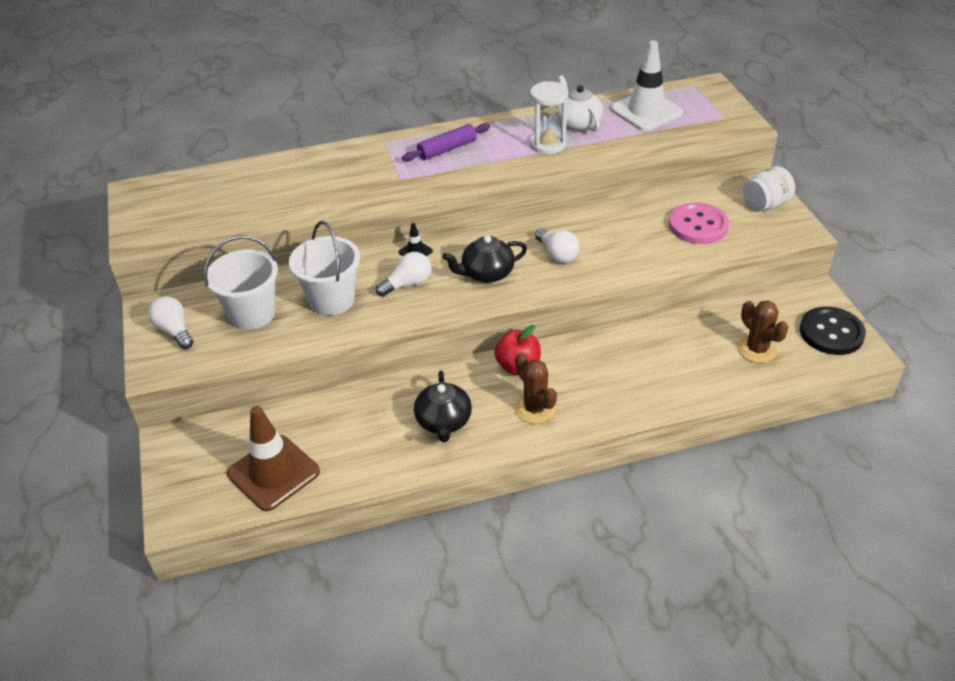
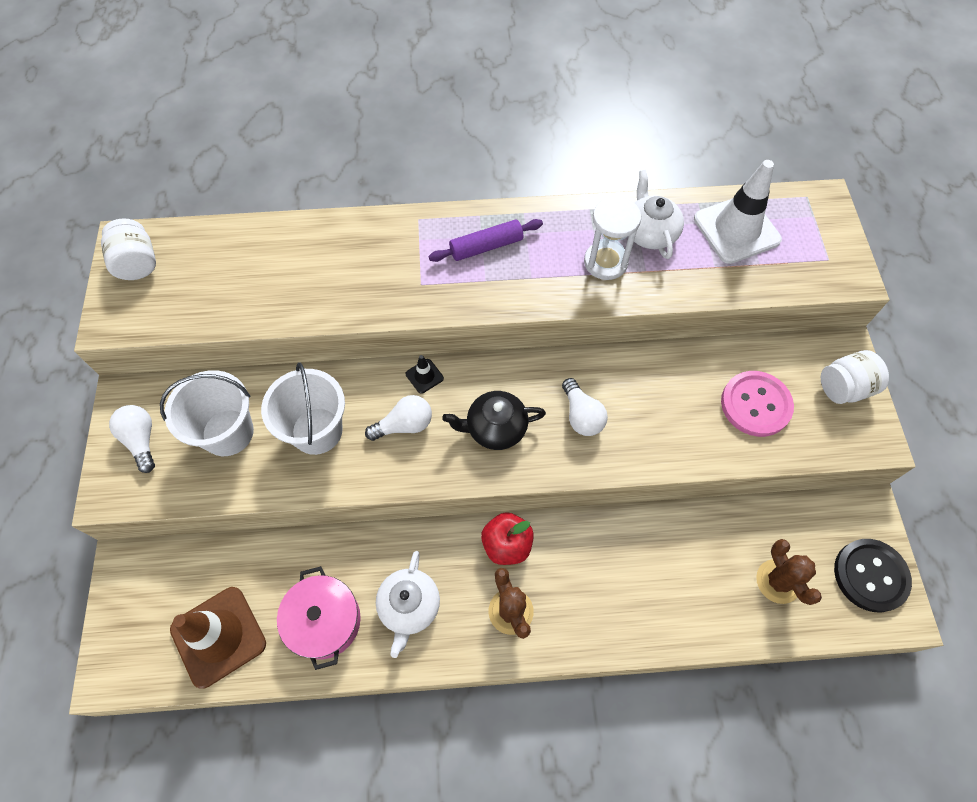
camera: 10 degrees right, 20 degrees up
(150, 202) = (138, 263): none -> white jar
(369, 445) = (324, 621): none -> pink pot
(443, 422) = (409, 606): black teapot -> white teapot

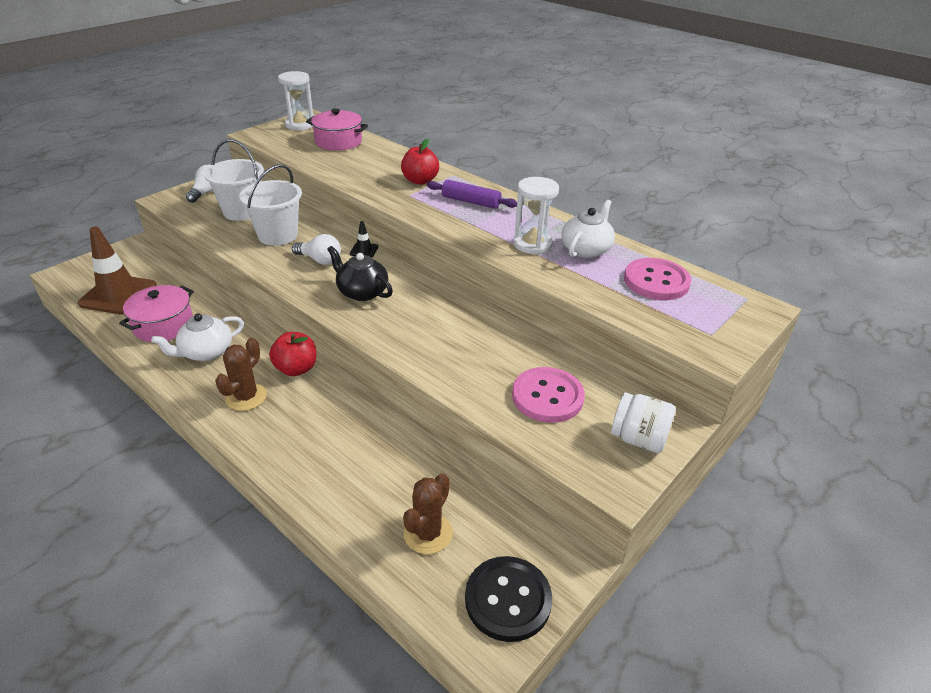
camera: 45 degrees right, 25 degrees down
(138, 263) = (300, 125): white jar -> white hourglass
(229, 258) = (338, 142): none -> pink pot
(401, 254) = (420, 181): none -> red apple
(581, 415) = (419, 320): white light bulb -> none
(736, 229) = (656, 281): white traffic cone -> pink button

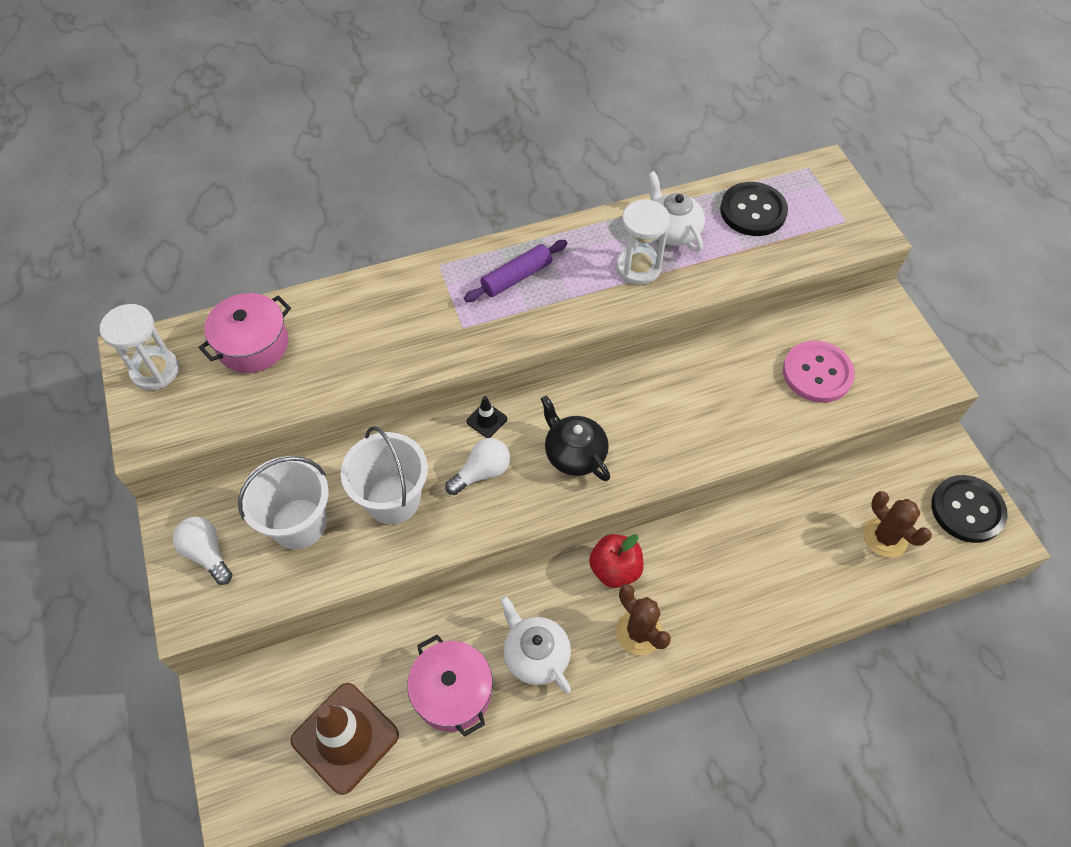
camera: 60 degrees left, 20 degrees up
(206, 352) = (536, 655): white teapot -> white teapot turned 150 degrees clockwise
(362, 292) = (574, 454): black teapot -> black teapot turned 75 degrees clockwise
(420, 181) = (433, 302): red apple -> none
(638, 439) = (893, 339): white jar -> none
(656, 281) = (753, 211): pink button -> black button

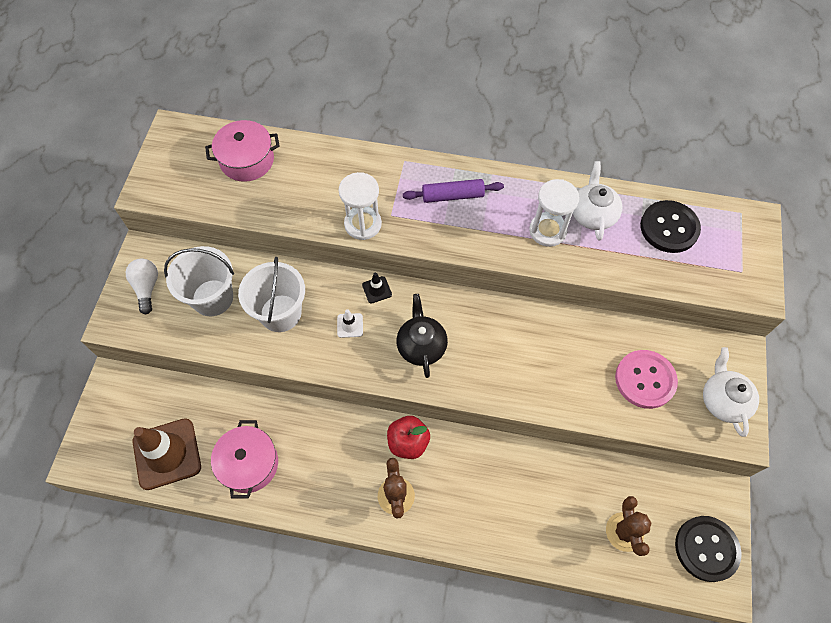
camera: 30 degrees right, 5 degrees up
(155, 370) = (177, 149): white hourglass -> white hourglass (363, 224)
(482, 472) = (350, 325): white light bulb -> white traffic cone
(536, 655) = (317, 470): white teapot -> white teapot (723, 400)

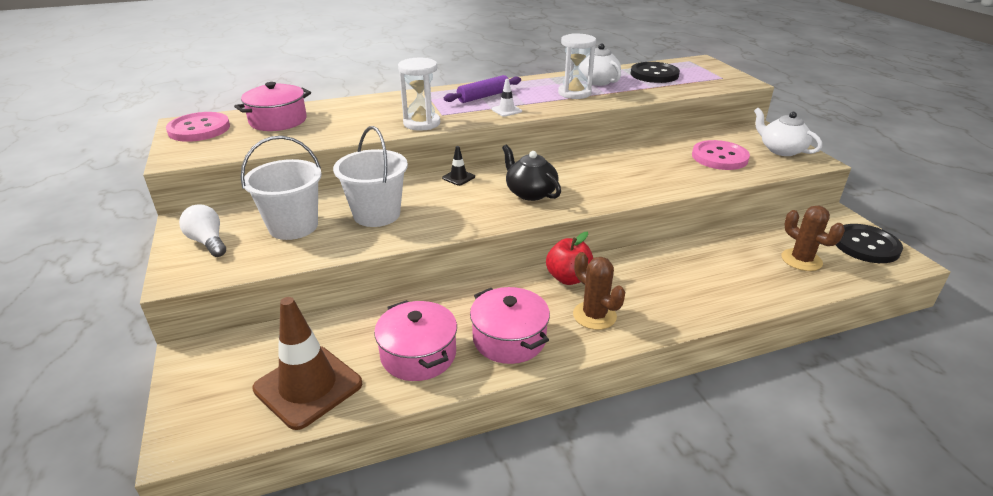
camera: 30 degrees left, 30 degrees down
(180, 147) = (199, 129): none -> pink button
(318, 484) = (509, 339): none -> pink pot
(350, 325) = (453, 201): white traffic cone -> white traffic cone (506, 110)

